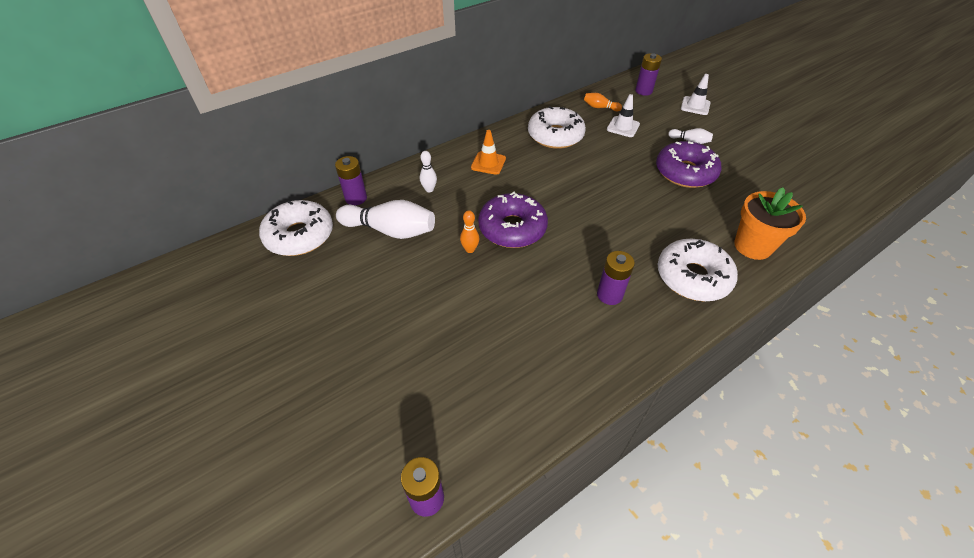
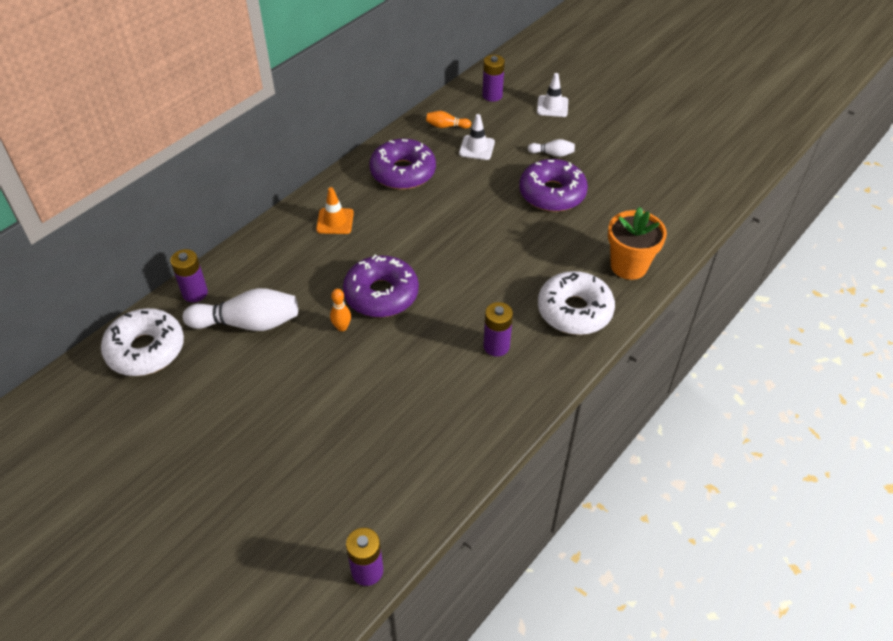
camera: 15 degrees left, 0 degrees up
(429, 189) = (276, 266): white bowling pin -> none
(555, 135) = (403, 172): white donut -> purple donut

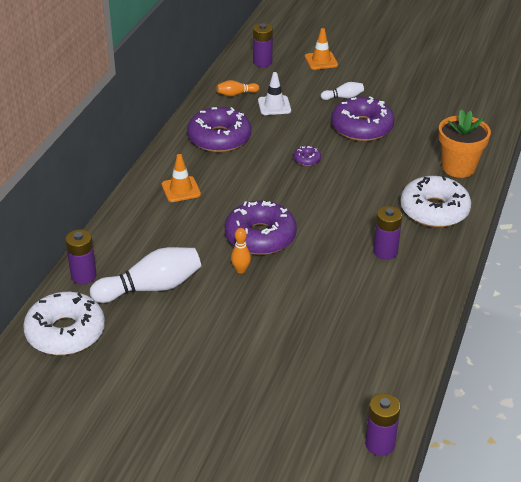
camera: 20 degrees left, 10 degrees down
(475, 217) = (307, 159): none -> purple donut
(552, 106) = (321, 61): white traffic cone -> orange traffic cone

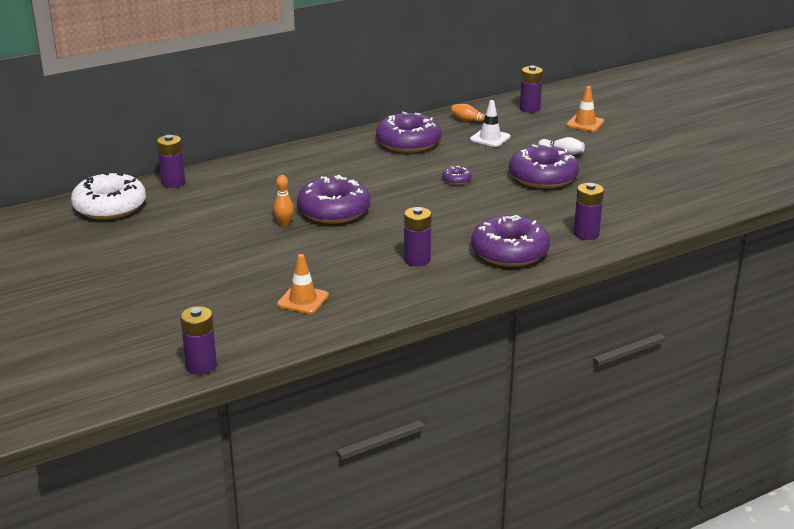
camera: 40 degrees right, 10 degrees down
(151, 288) = (205, 207): white bowling pin -> none
(181, 189) = (324, 161): orange traffic cone -> orange traffic cone (303, 300)
(434, 210) = (509, 252): white donut -> purple donut
(458, 167) = (586, 234): orange flower pot -> purple battery

